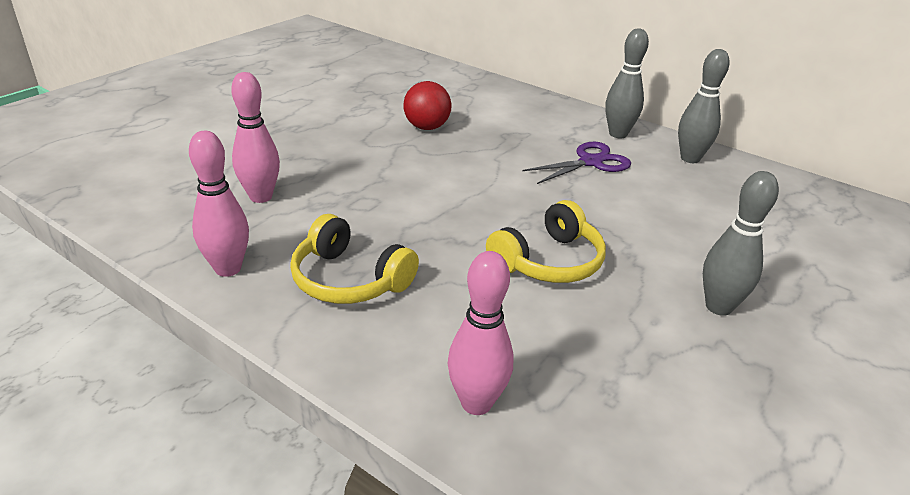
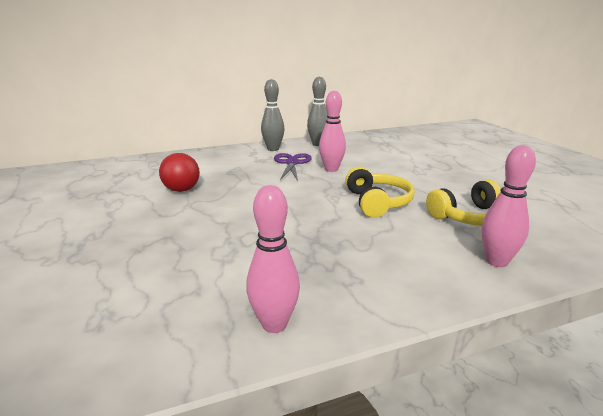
camera: 55 degrees left, 10 degrees down
(261, 197) = (180, 280): pink bowling pin -> pink bowling pin (331, 169)
(349, 279) = (341, 270): yellow headphones -> yellow headphones (471, 217)
(718, 307) = (445, 179): grey bowling pin -> none

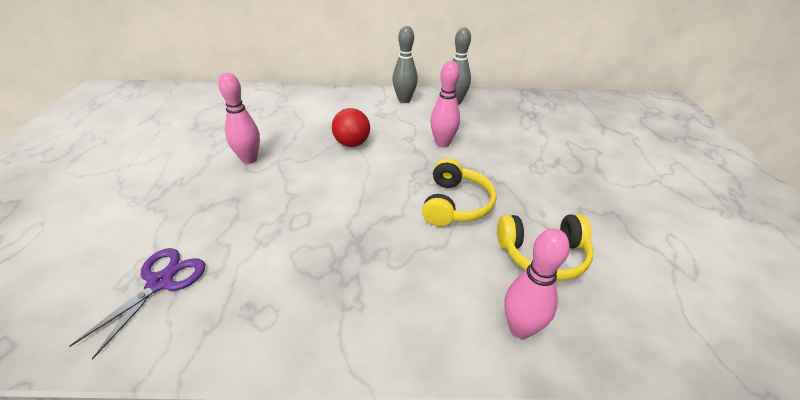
camera: 20 degrees right, 15 degrees up
(181, 190) = (283, 141): red ball -> red ball (352, 143)
(274, 324) = (250, 334): pink bowling pin -> pink bowling pin (249, 159)
(292, 163) = (408, 125): purple scissors -> purple scissors (160, 282)

